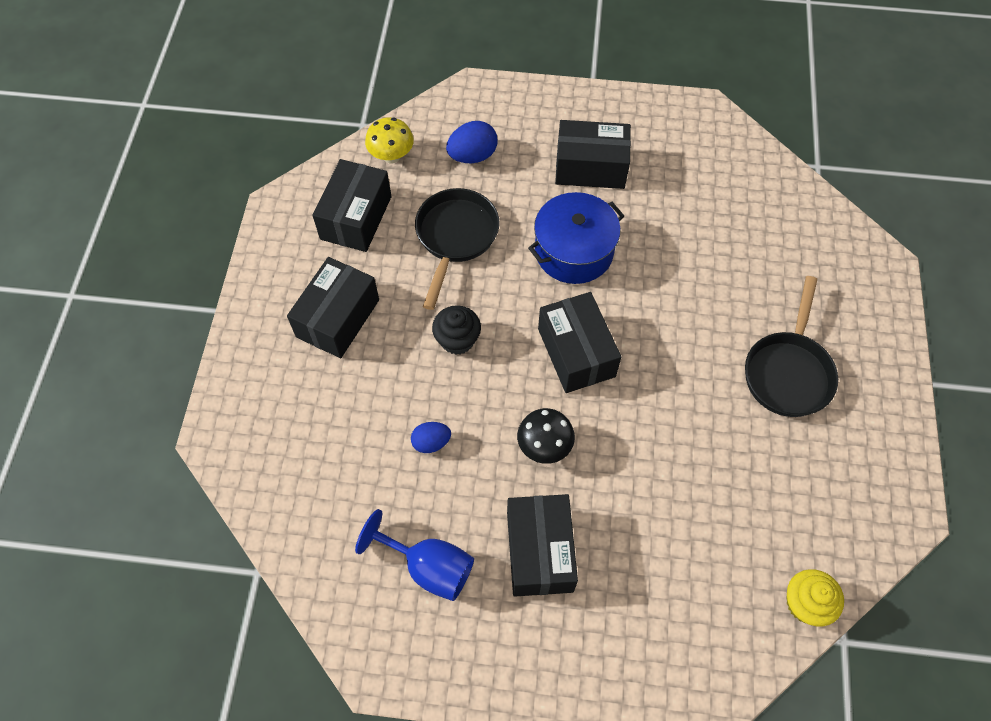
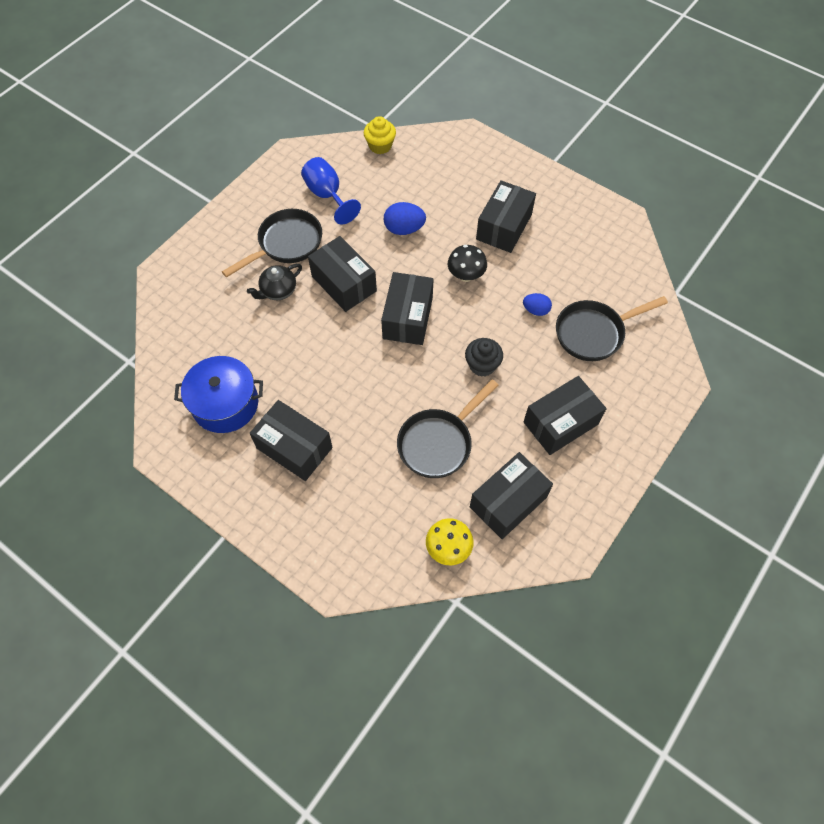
camera: 150 degrees left, 0 degrees up
(345, 448) = (594, 333): none -> black pan
(428, 567) = (572, 248): blue goblet -> blue goblet (327, 195)
(472, 156) = (380, 510): blue egg -> blue egg (404, 229)
(573, 251) = (358, 386): blue pot -> blue pot (225, 404)
(679, 356) = (344, 283): none -> black box
(744, 309) = (278, 291): none -> black teapot

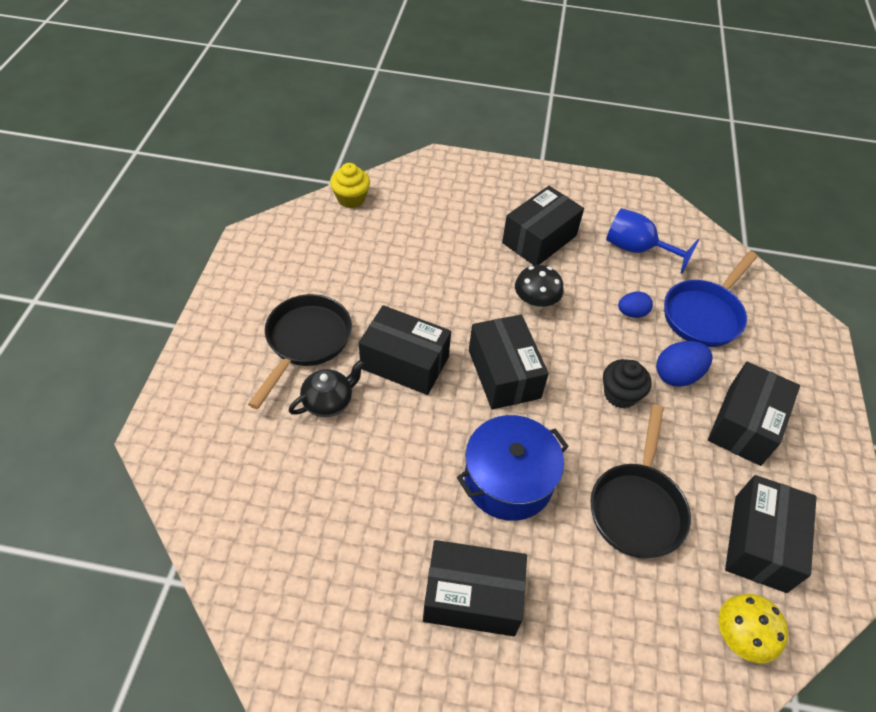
camera: 30 degrees left, 10 degrees down
(225, 404) = (344, 579): blue pot -> blue pot (508, 480)
(278, 291) = (328, 401): black teapot -> black teapot turned 150 degrees counterclockwise
(327, 195) = (323, 270): blue goblet -> blue goblet (637, 249)
(404, 229) = (435, 277): blue egg -> blue egg (677, 375)
(504, 227) = (539, 239): black box -> black box turned 45 degrees clockwise
(594, 333) = (704, 314): black pan -> blue pan

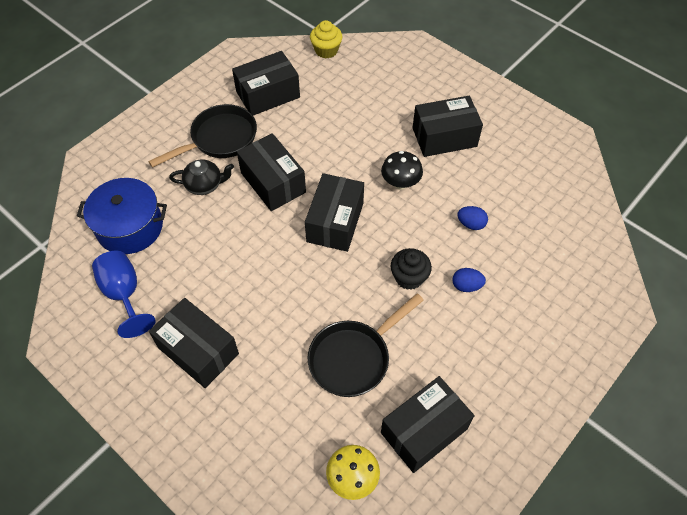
camera: 35 degrees right, 5 degrees up
(508, 480) = (279, 293): blue pot -> blue pot (130, 227)
(637, 249) = (519, 178): blue goblet -> blue goblet (124, 294)
(677, 375) = (466, 286): blue egg -> blue egg, size x0.65
(704, 314) = (531, 252): blue pan -> none
(744, 424) = (489, 347): black box -> black box (268, 94)

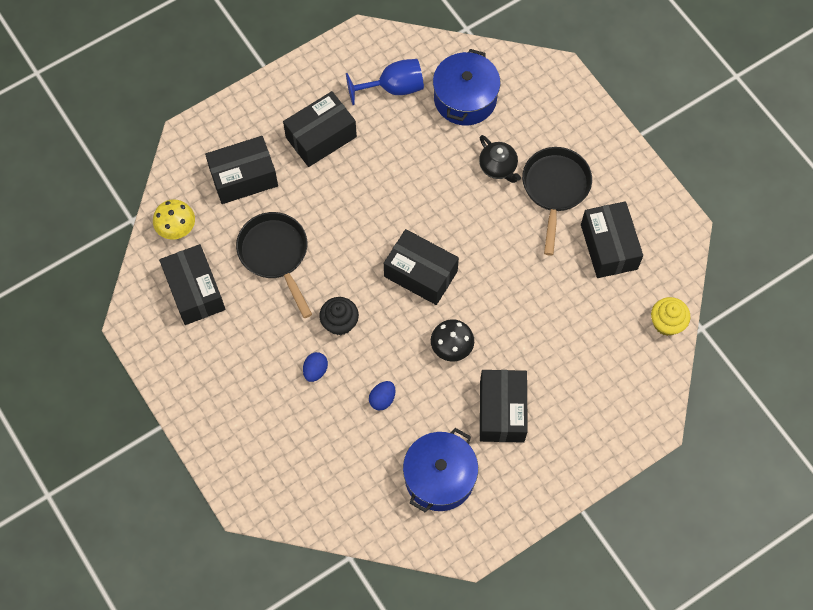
camera: 105 degrees right, 10 degrees up
(204, 185) = (498, 167): black teapot -> black teapot turned 45 degrees counterclockwise
(219, 139) = (555, 189): black pan -> black pan turned 150 degrees counterclockwise
(273, 182) = (485, 228): black box -> black box (243, 177)
(521, 167) = (439, 477): none -> blue pot

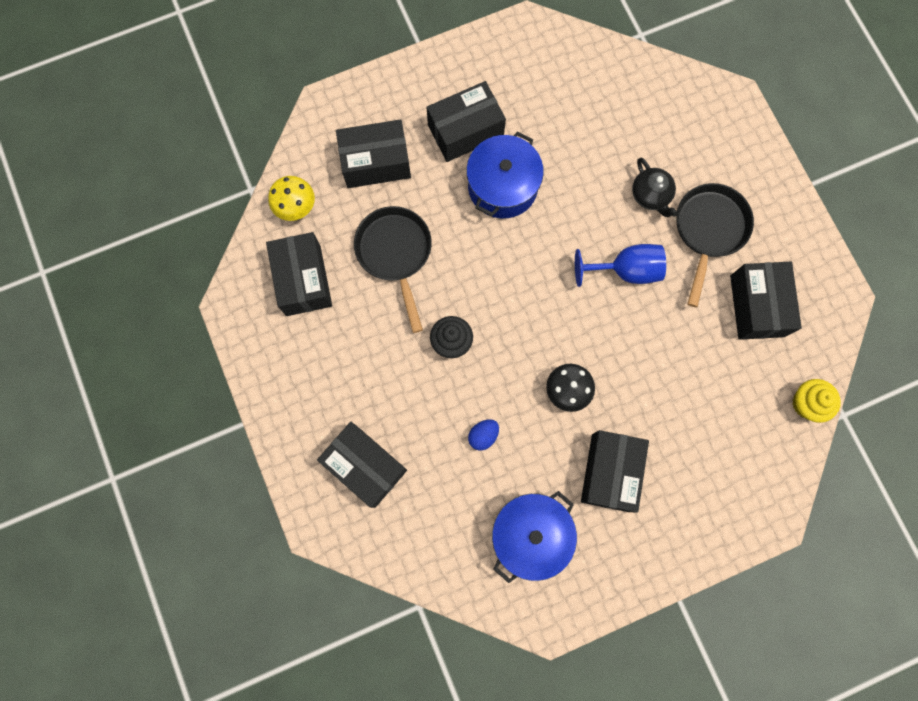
camera: 10 degrees right, 10 degrees up
(315, 370) = (416, 391): blue egg -> none
(393, 88) = (552, 88): blue goblet -> blue goblet (625, 270)
(420, 274) = (547, 302): black box -> black box (365, 466)
(465, 98) = (627, 113): blue pot -> blue pot (502, 186)

